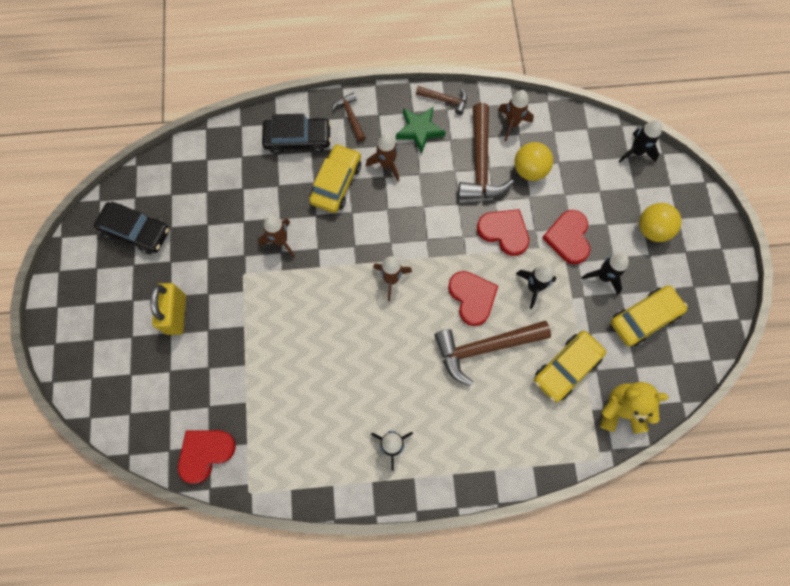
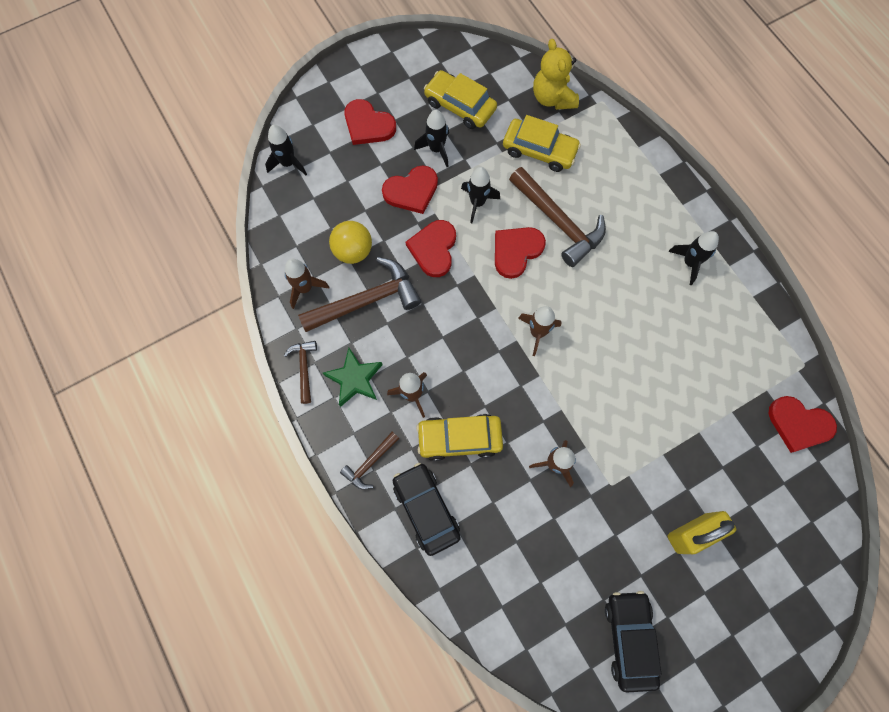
camera: 115 degrees left, 0 degrees up
(652, 229) = (368, 125): yellow ball -> red heart

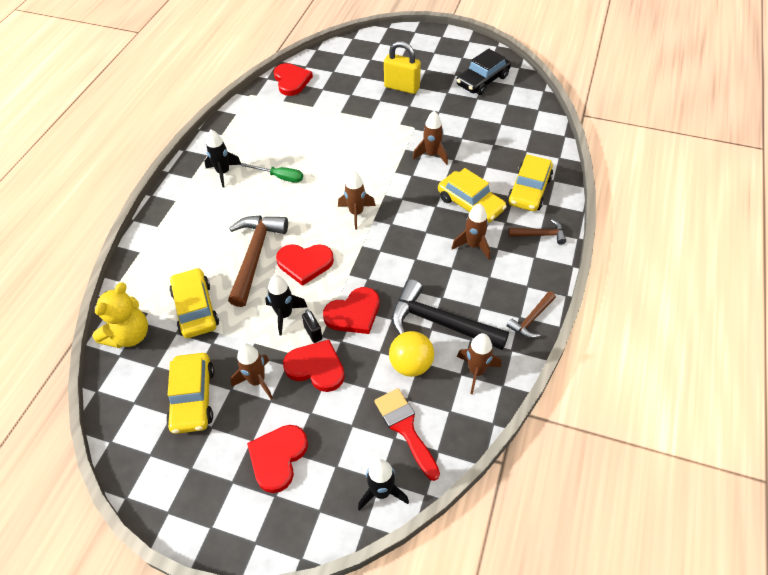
camera: 130 degrees left, 20 degrees down
(312, 209) = (405, 428): none -> red brush
(354, 379) = (502, 284): green star -> none
(367, 301) = (440, 322): brown hammer -> black hammer
(368, 125) = (278, 457): red heart -> red heart turned 150 degrees counterclockwise
(426, 509) = (529, 190): black car -> yellow car
(436, 149) = (257, 381): black rocket -> brown rocket
(443, 210) = (313, 333): none -> black padlock
(642, 304) = (280, 177): none -> green screwdriver

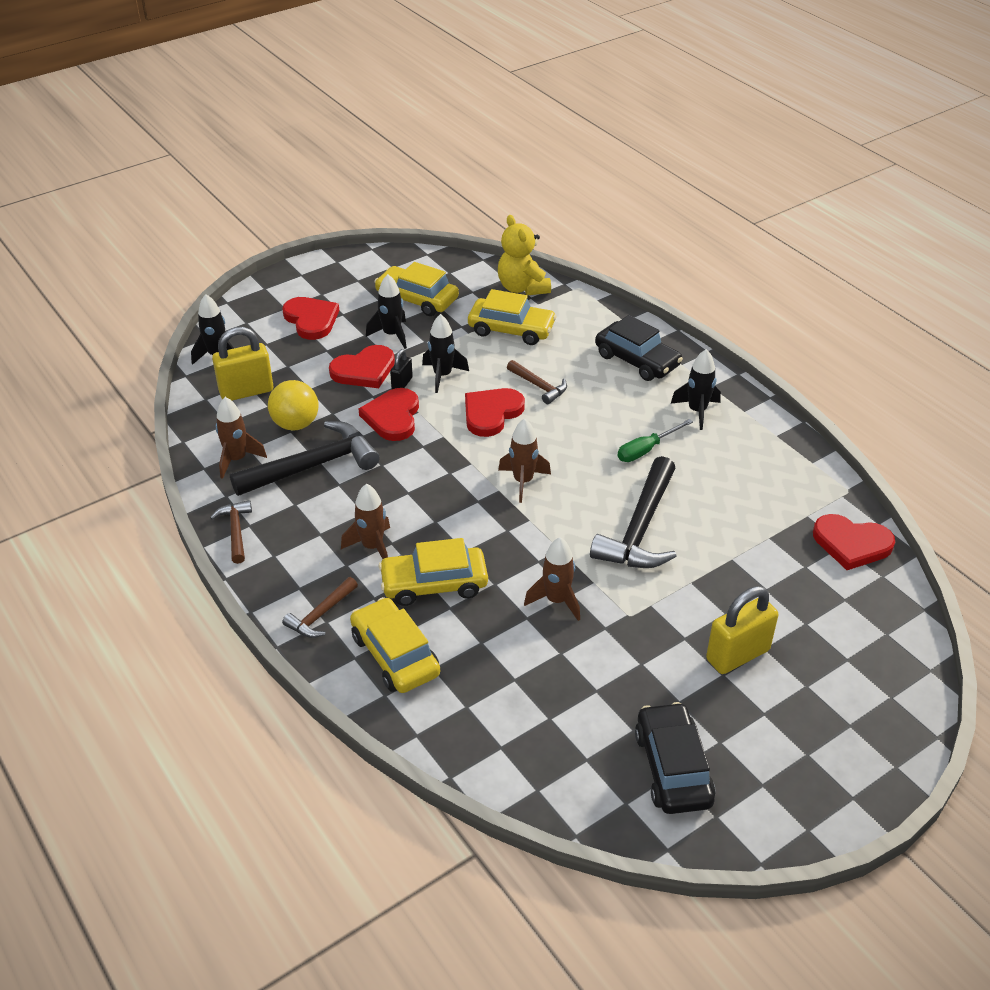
camera: 125 degrees right, 10 degrees down
(186, 222) = (637, 360): none -> black car
(255, 256) = (539, 386): brown hammer -> brown hammer, size x0.52
(257, 381) = (392, 335): brown rocket -> black rocket
(313, 333) = (402, 383): black padlock -> black padlock turned 75 degrees counterclockwise
(349, 150) = (640, 528): none -> black hammer
(405, 428) = (246, 391): red brush -> yellow padlock

